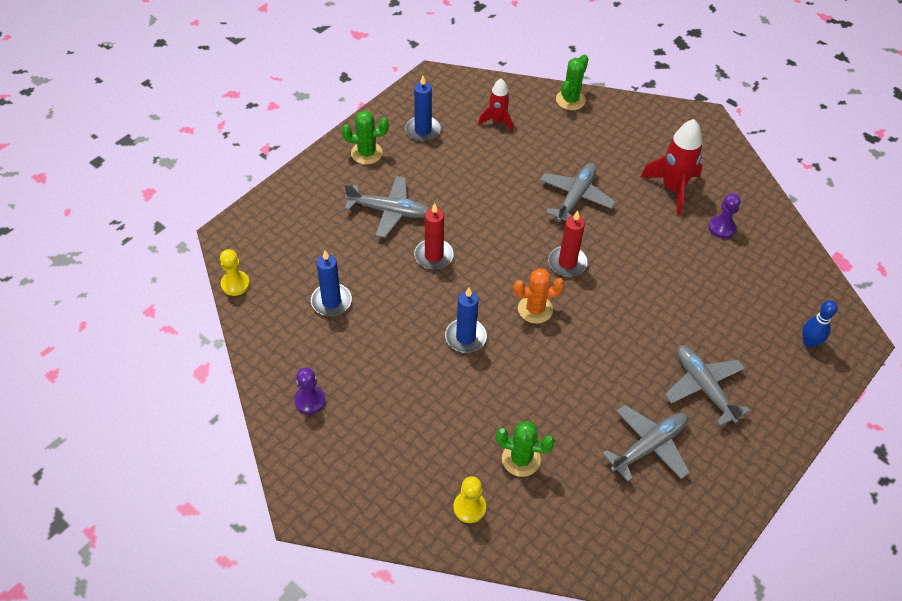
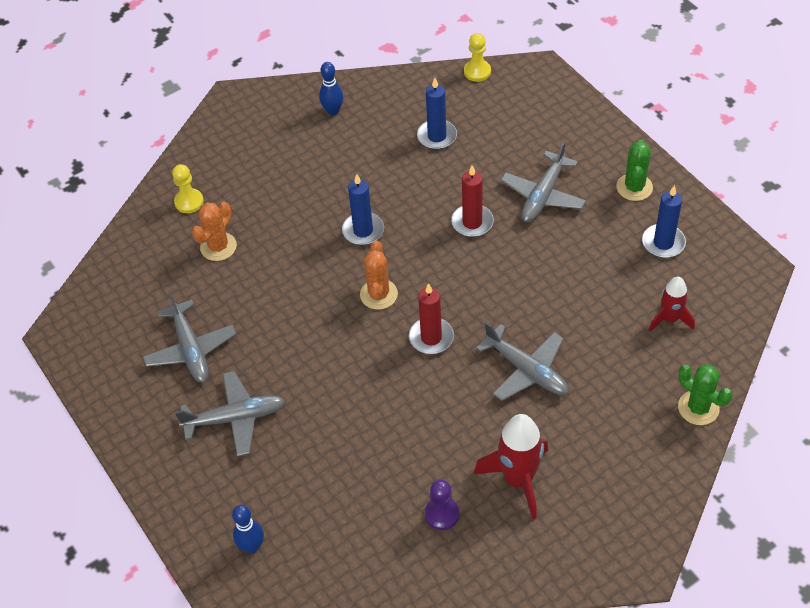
camera: 110 degrees right, 0 degrees up
(310, 400) = (333, 111): purple pawn -> blue bowling pin
(521, 459) = (218, 247): green cactus -> orange cactus

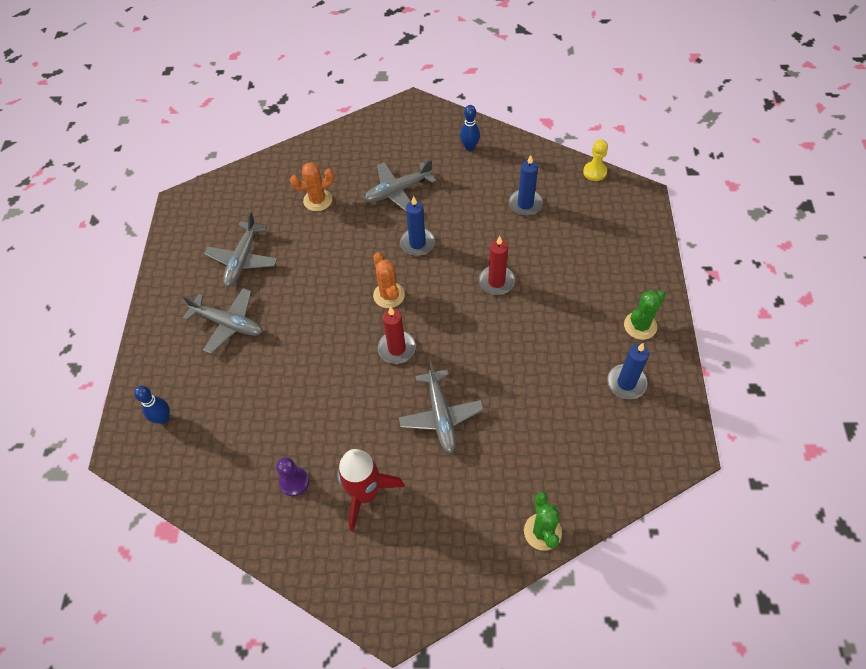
camera: 35 degrees right, 5 degrees up
(189, 202) = (326, 159): yellow pawn -> none
(378, 294) = (389, 295): orange cactus -> orange cactus turned 60 degrees counterclockwise
(543, 195) = (565, 291): grey plane -> grey plane (397, 191)
(669, 319) = (580, 446): red rocket -> none

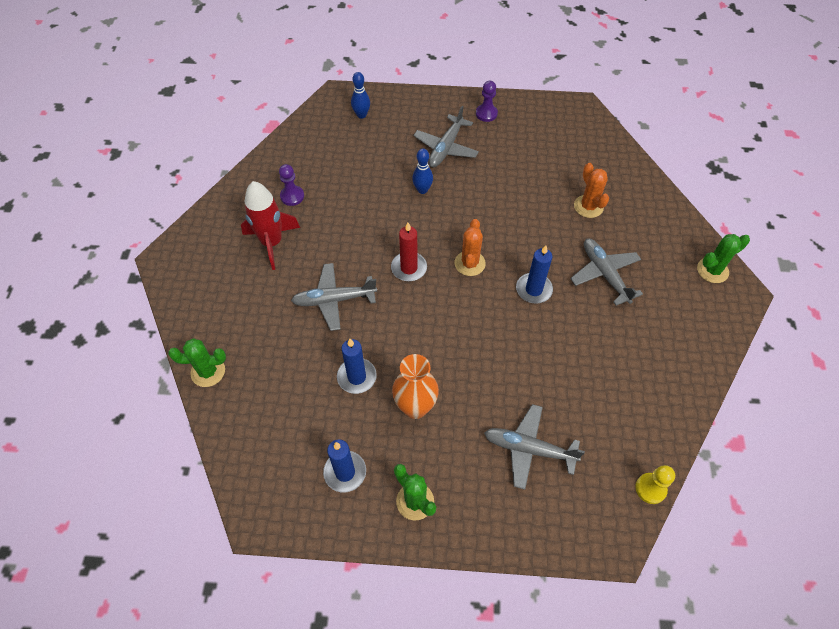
camera: 90 degrees right, 0 degrees up
(179, 286) = (486, 114): none -> purple pawn
(243, 259) = (514, 153): grey plane -> grey plane (529, 449)
(389, 295) = (469, 263): orange cactus -> orange cactus turned 60 degrees counterclockwise
(390, 120) = (712, 270): none -> green cactus
(469, 147) = (678, 348): blue bowling pin -> blue bowling pin (422, 190)
(496, 281) = (482, 359): red candle -> none
(525, 204) = (592, 399): blue candle -> blue candle (357, 377)
(553, 331) = (415, 407): none -> orange vase

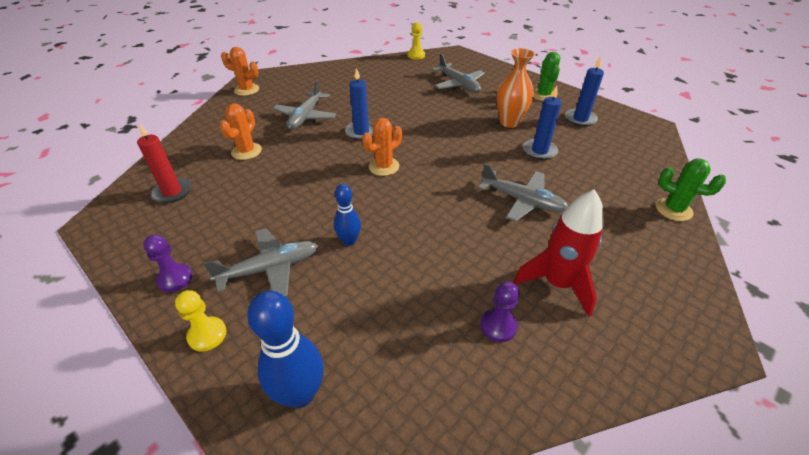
camera: 140 degrees left, 15 degrees down
(361, 115) = (300, 394): blue bowling pin -> blue bowling pin, size x1.66
(409, 268) = (435, 188): red candle -> red candle (172, 192)
(432, 106) = (207, 335): none -> yellow pawn
(712, 270) = (246, 90): green cactus -> orange cactus

